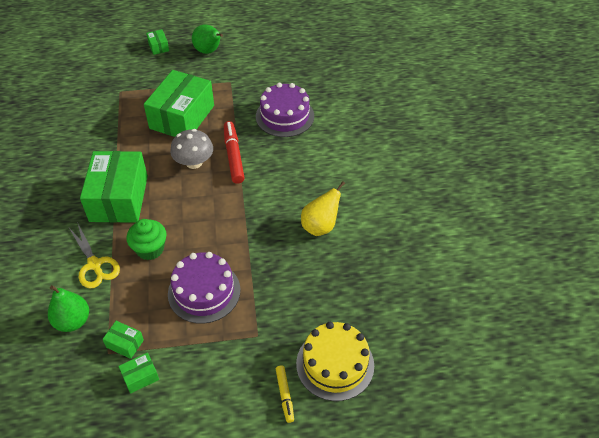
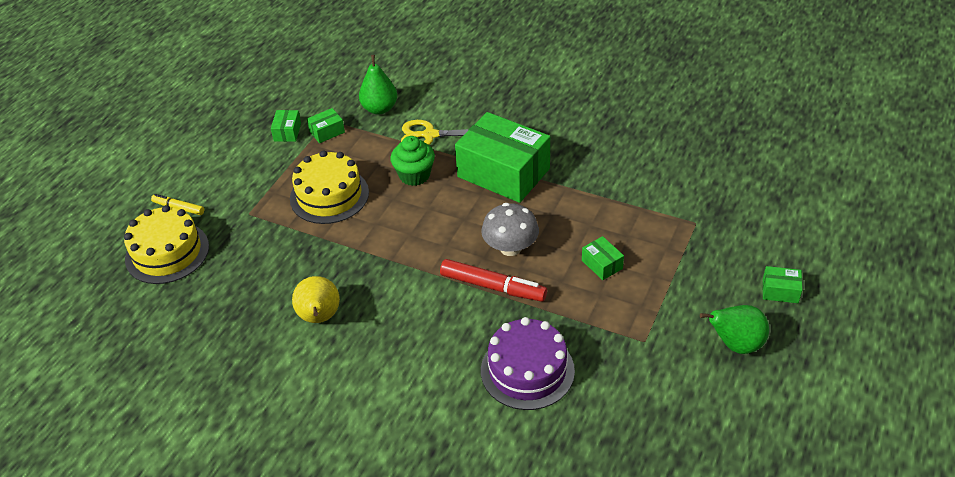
camera: 125 degrees right, 5 degrees down
(182, 117) = (602, 264): green box -> green box, size x0.41
(204, 292) = (329, 195): purple cake -> yellow cake

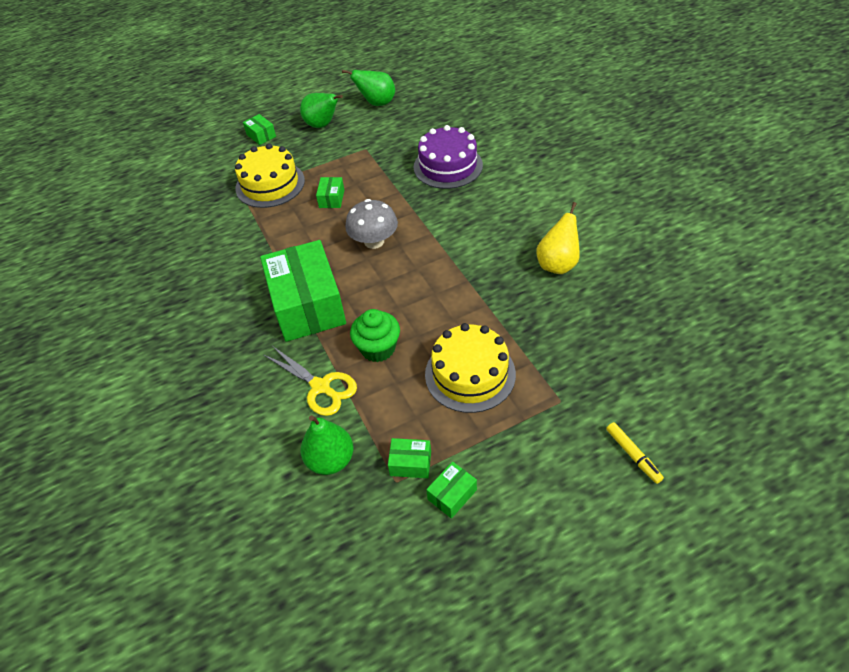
camera: 140 degrees left, 5 degrees up
(167, 252) = (666, 402): yellow cake -> yellow cake (270, 184)
(493, 287) = (415, 221): red marker -> none
(719, 418) = (377, 103): none -> green pear

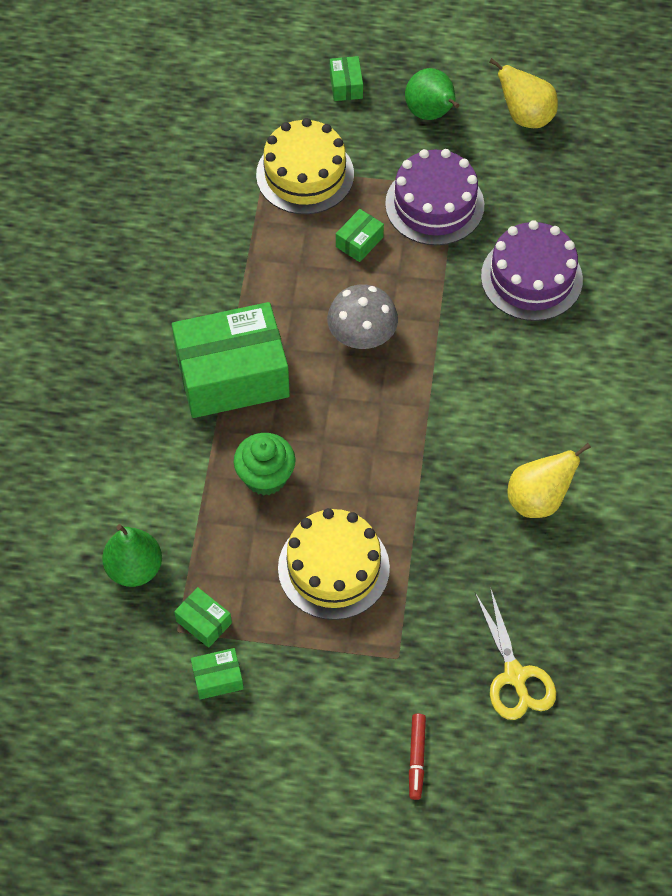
camera: 30 degrees right, 10 degrees up
(307, 305) = (232, 375): green box -> green box turned 60 degrees clockwise
(321, 387) = (179, 484): yellow scissors -> yellow scissors (515, 676)
(361, 161) = (434, 204): none -> purple cake
(377, 103) = (525, 117): green pear -> yellow pear
(633, 455) = (416, 758): yellow marker -> red marker

